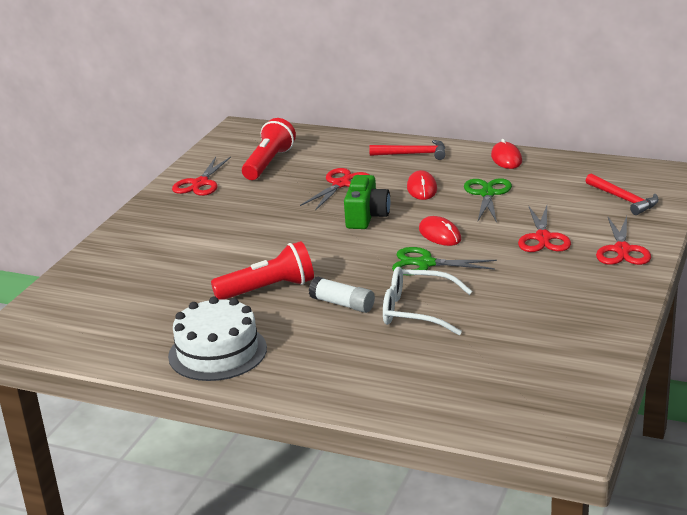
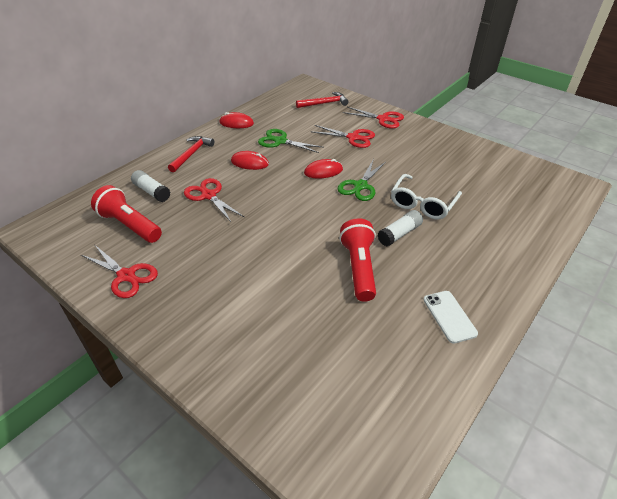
camera: 75 degrees left, 15 degrees up
(217, 352) = (449, 316): white cake -> white phone
(327, 156) = (152, 192): none -> white glue stick
(366, 216) = (273, 195): green camera -> none

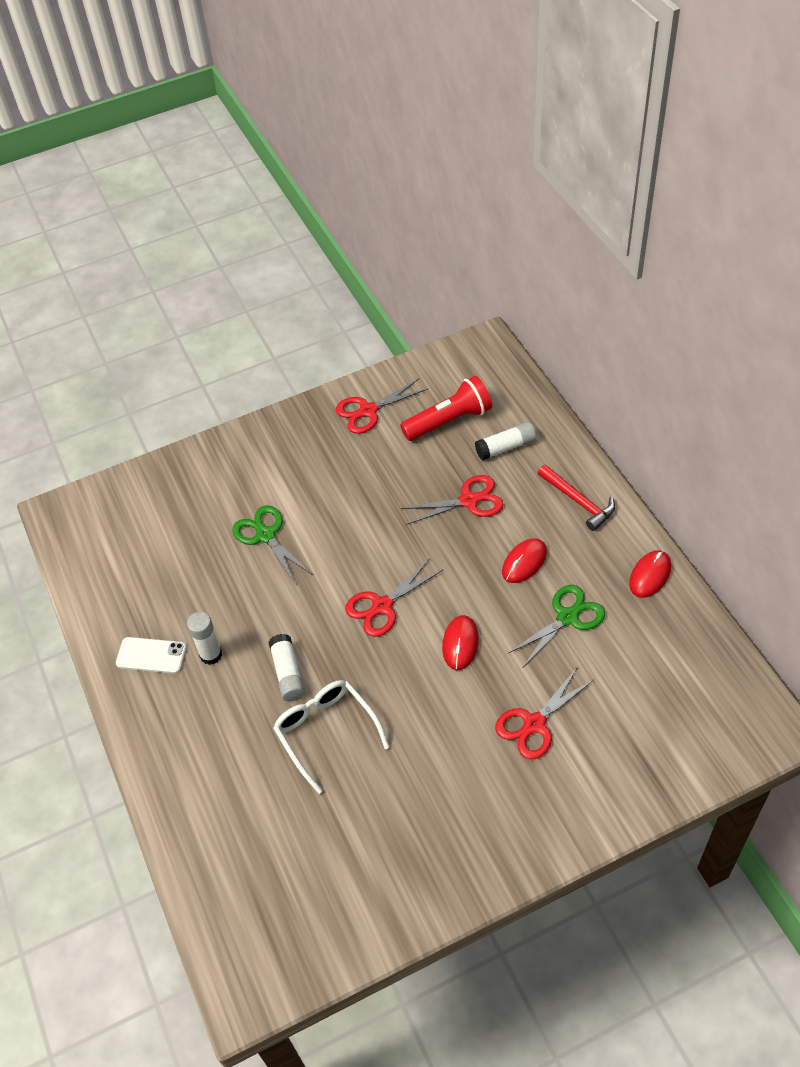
camera: 120 degrees right, 10 degrees up
(325, 103) = (674, 731): red hammer -> none
(358, 268) = (261, 606): red flashlight -> none
(360, 186) = (403, 675): green scissors -> green scissors (265, 535)
(383, 119) = (577, 802): red scissors -> red scissors (382, 606)
(419, 279) = (211, 654): none -> white glue stick

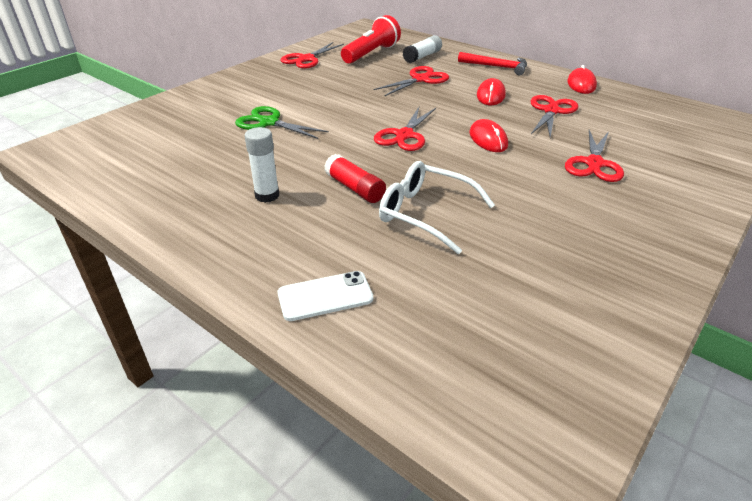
camera: 30 degrees left, 15 degrees down
(151, 655) = (201, 211): white phone -> white phone (325, 296)
(288, 673) = (355, 188): white glue stick -> red glue stick
(567, 617) = (551, 111): green scissors -> red scissors

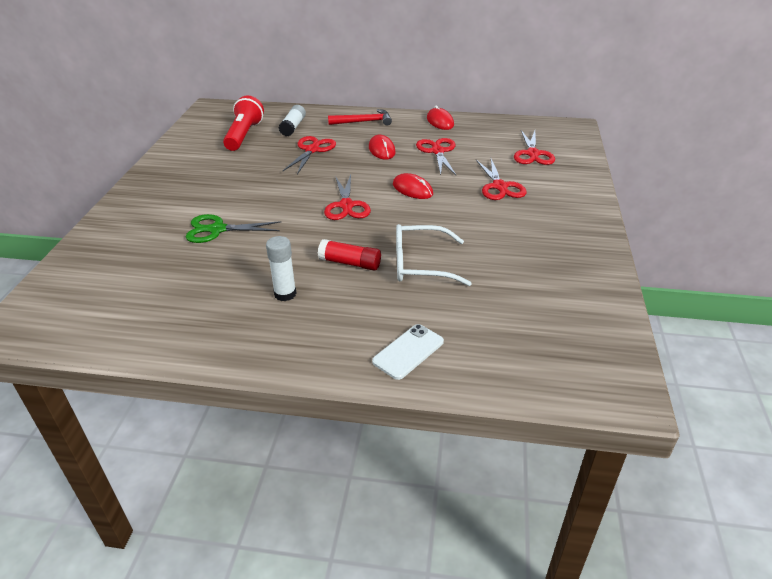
camera: 30 degrees left, 0 degrees up
(306, 59) = (187, 156): red scissors -> red scissors (532, 154)

